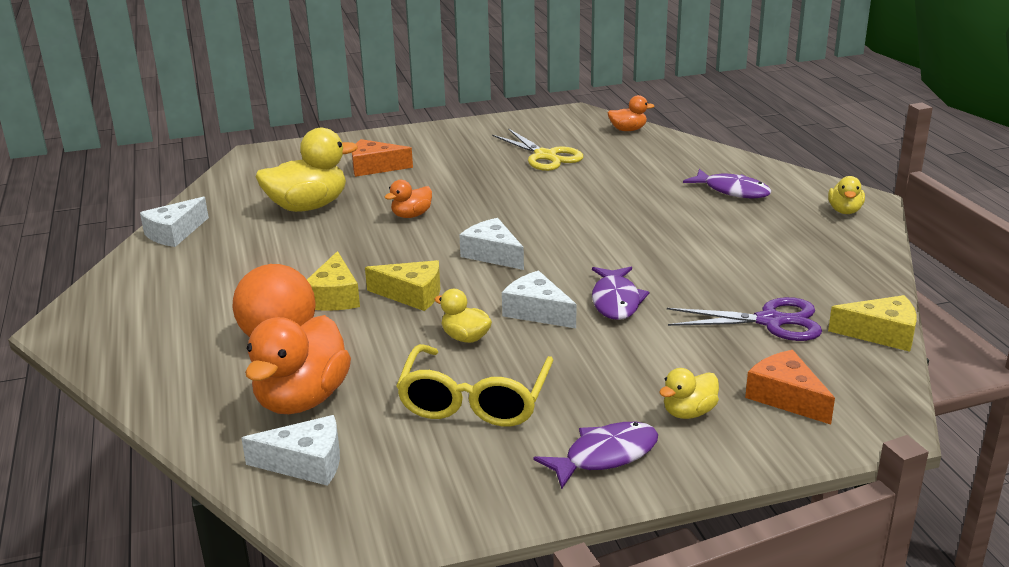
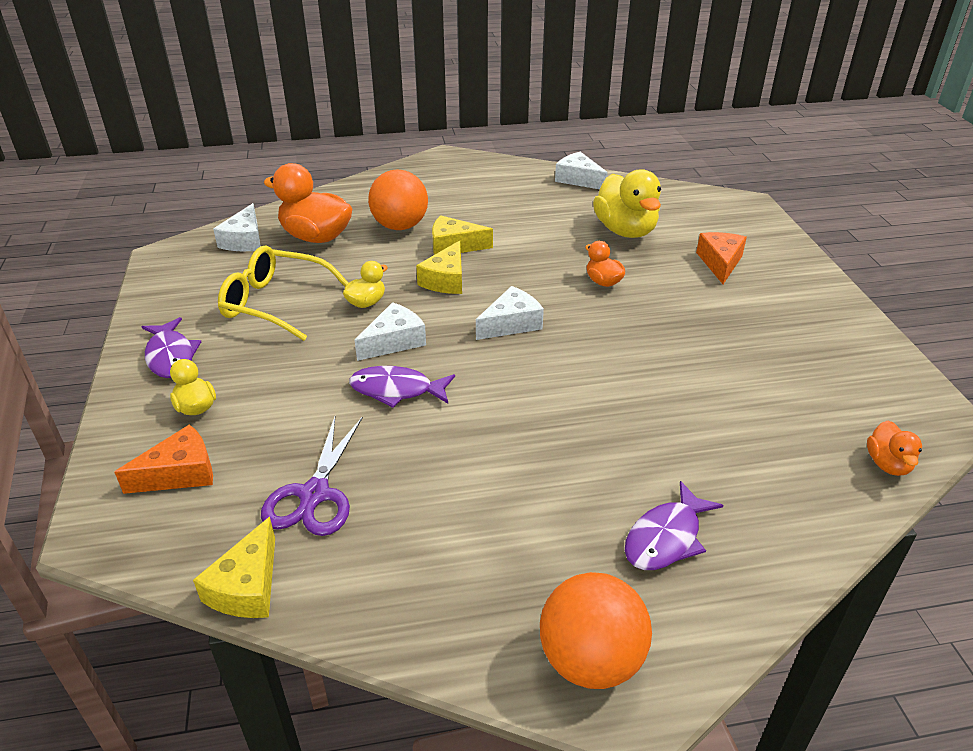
camera: 95 degrees right, 10 degrees up
(545, 156) = (770, 377): yellow scissors -> none
(844, 211) = (590, 660): yellow duck -> orange ball

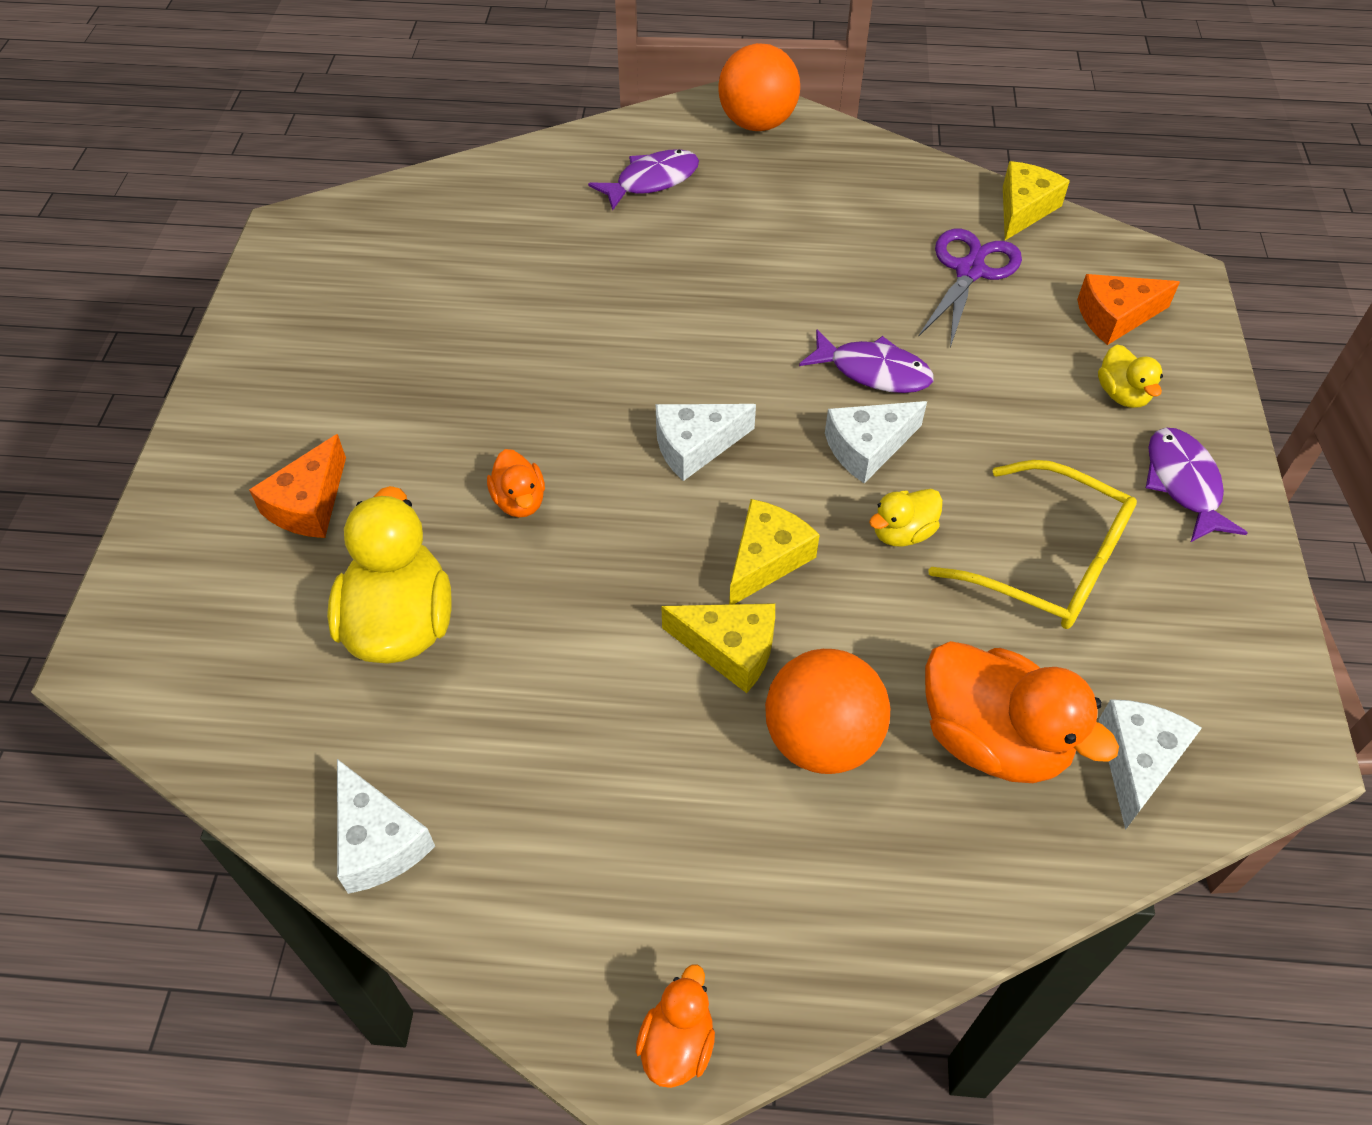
camera: 165 degrees left, 15 degrees up
(887, 464) = (398, 199): orange duck -> orange duck (677, 1043)

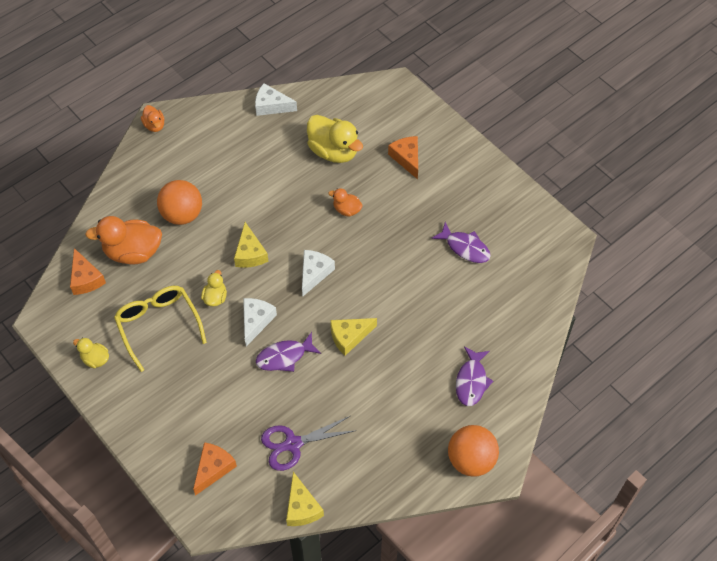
camera: 135 degrees right, 5 degrees up
(730, 649) = (233, 218): yellow cheese -> yellow cheese (349, 337)
(969, 271) = (293, 444): purple scissors -> purple scissors turned 90 degrees clockwise
(1048, 562) = (158, 325): yellow glasses -> yellow glasses turned 75 degrees clockwise
(1122, 394) = (182, 425): yellow duck -> yellow duck (95, 359)
(1137, 761) = (86, 279): white cheese -> orange cheese
(1183, 484) = (132, 398): purple fish -> purple fish (465, 247)

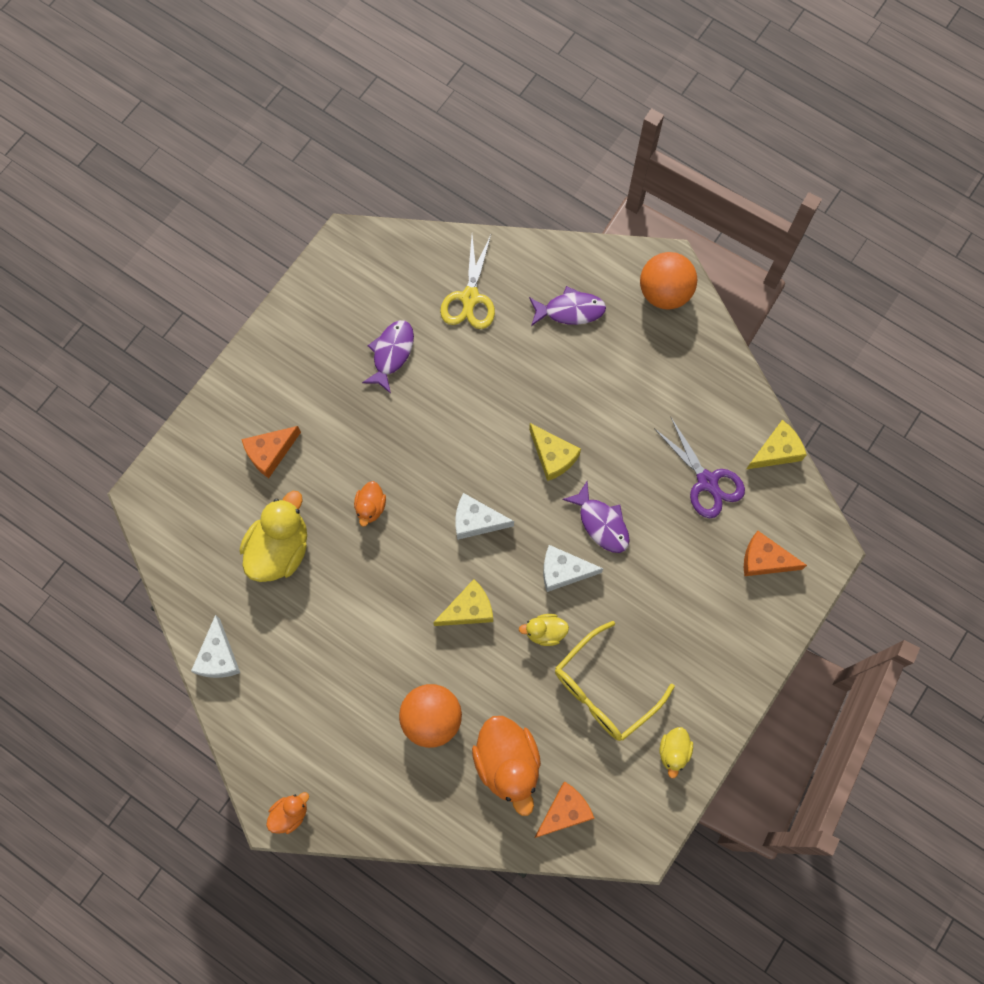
camera: 105 degrees left, 15 degrees up
(500, 311) = (470, 298): none -> yellow scissors

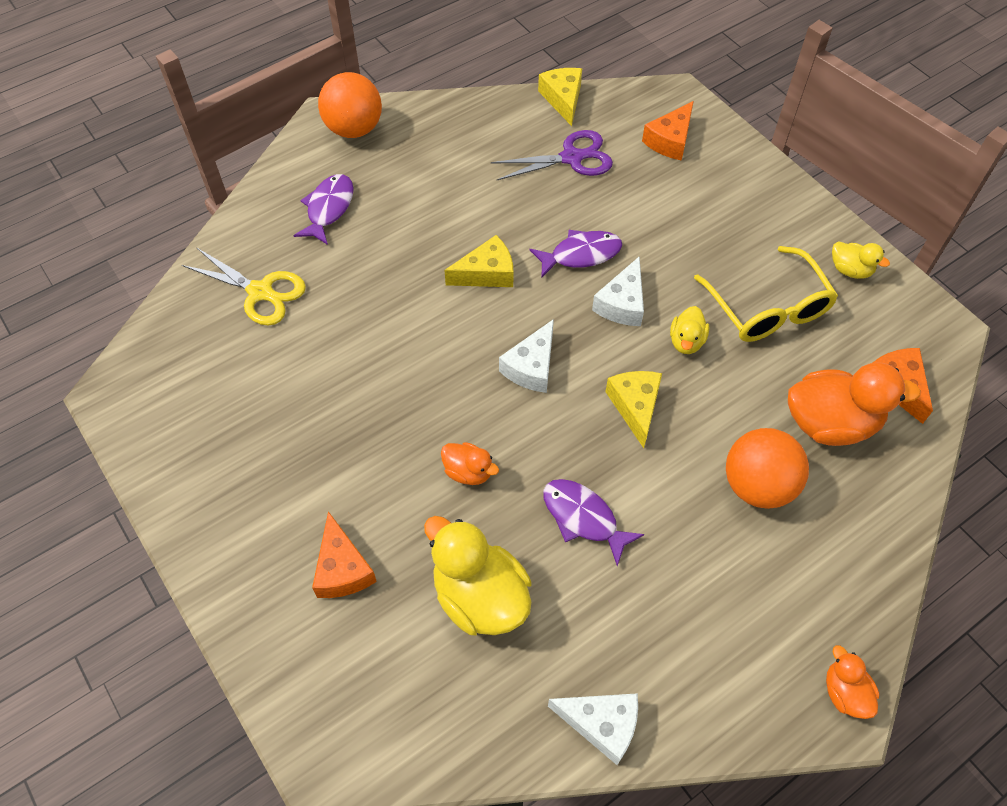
camera: 70 degrees left, 15 degrees down
(391, 353) = (283, 390): purple fish -> purple fish (583, 518)

